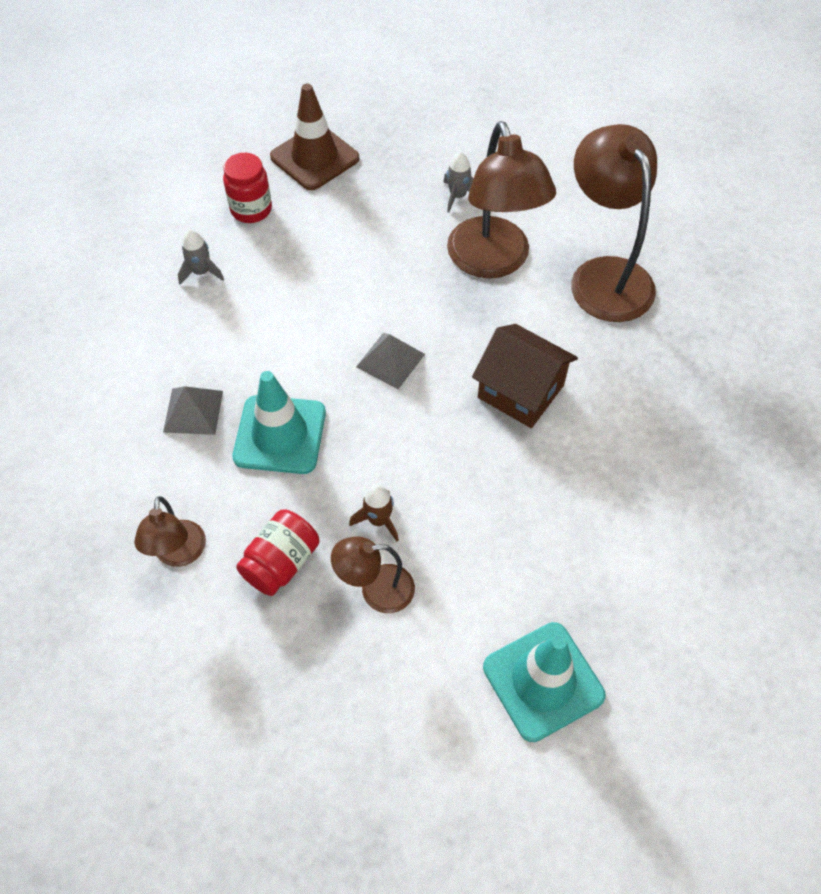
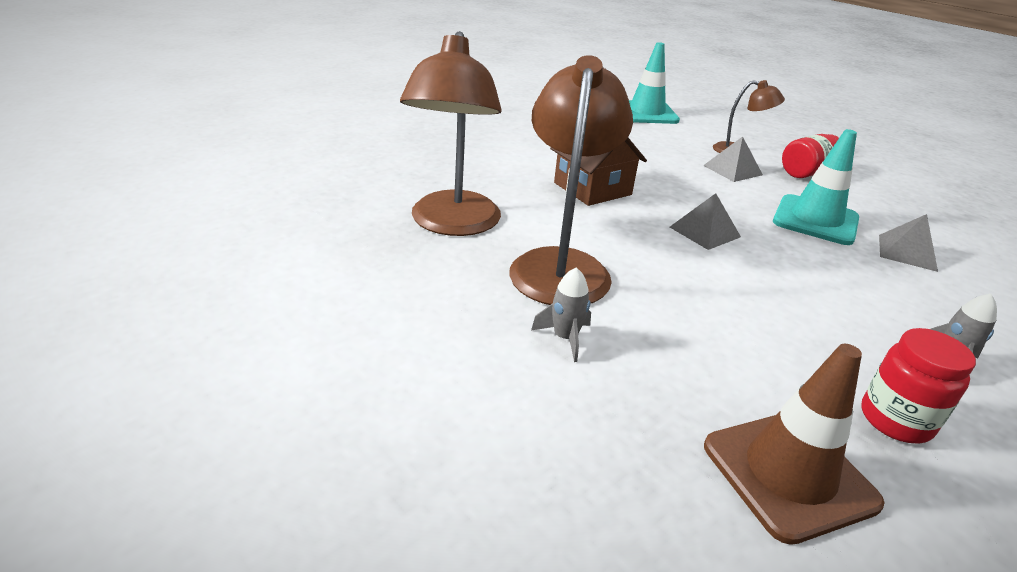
camera: 160 degrees left, 25 degrees down
(179, 554) = (888, 192): brown lamp -> none
(378, 520) = (732, 170): brown rocket -> grey pyramid

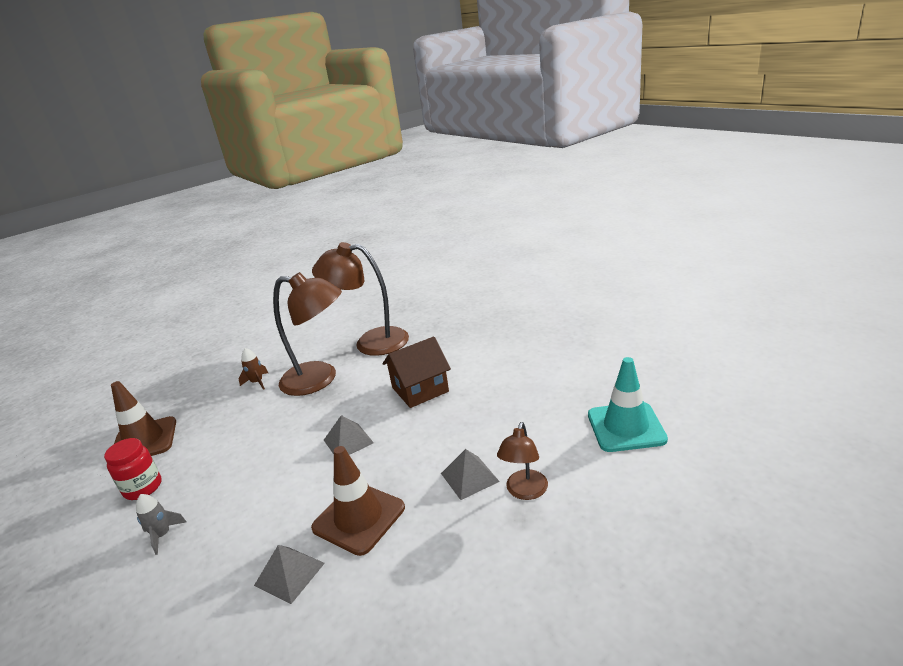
camera: 100 degrees right, 5 degrees down
(565, 338) = (257, 382): grey rocket -> brown rocket
(806, 173) = (472, 544): red jar -> none
(815, 220) = (359, 518): turquoise traffic cone -> brown traffic cone

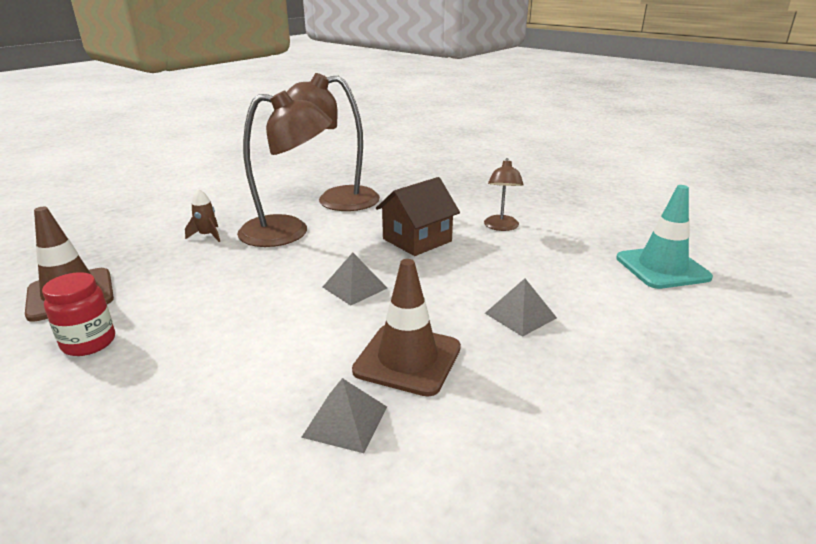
camera: 15 degrees left, 0 degrees up
(162, 535) = (140, 392): grey rocket -> none
(525, 492) = (591, 326): brown lamp -> brown lamp (501, 227)

